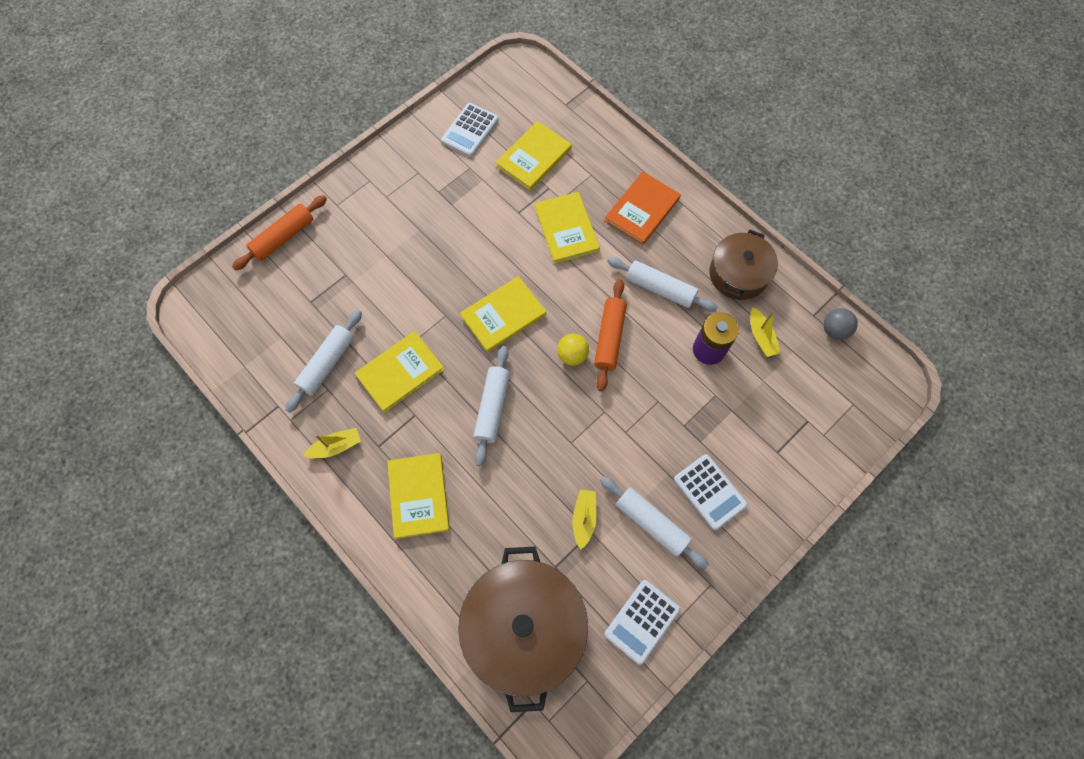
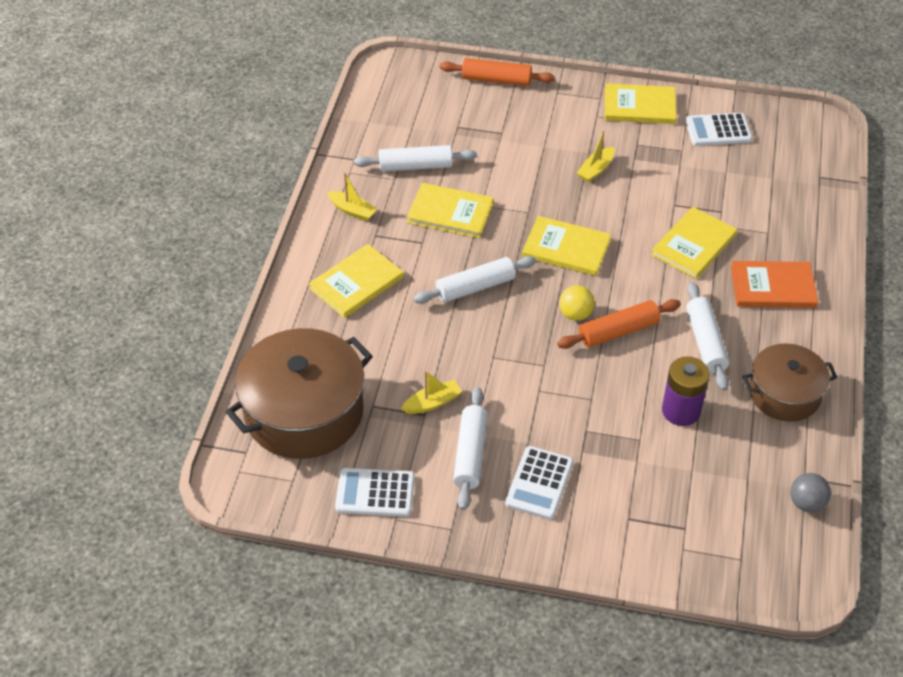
camera: 55 degrees right, 20 degrees down
(533, 157) = (740, 185): yellow book -> yellow book (639, 106)
(761, 336) = (736, 445): yellow boat -> yellow boat (596, 170)

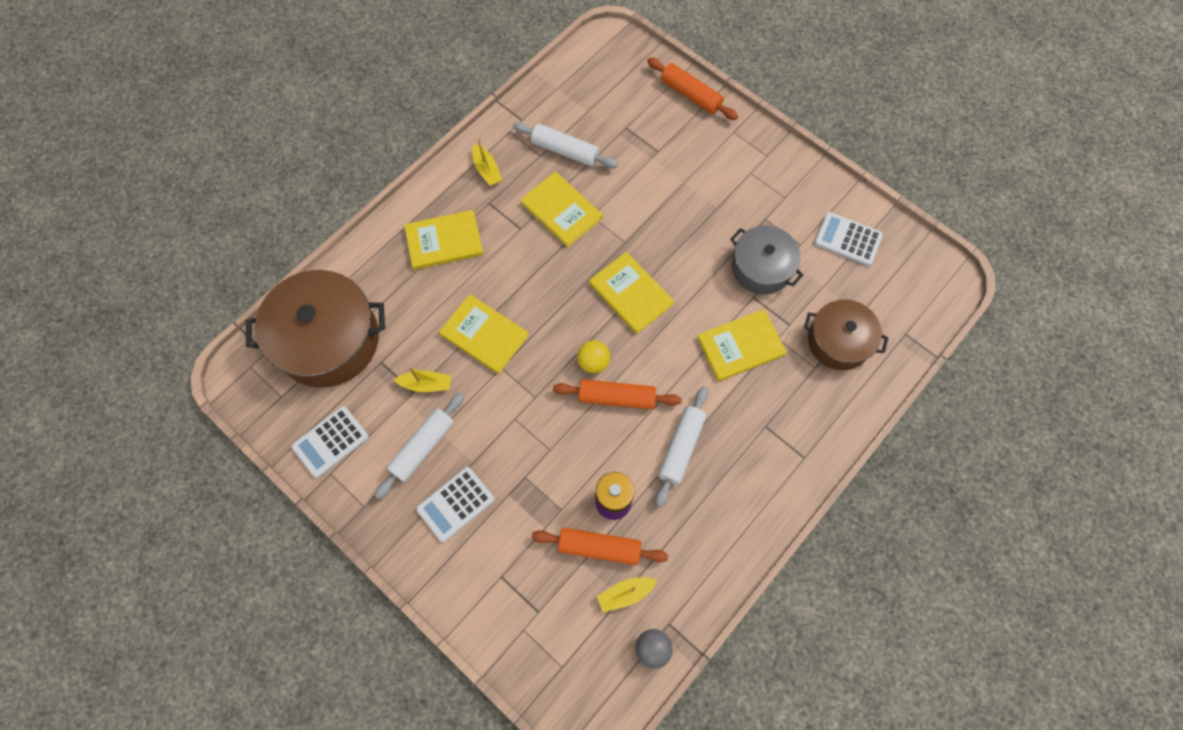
camera: 30 degrees right, 20 degrees up
(375, 493) = (330, 442): white calculator -> white calculator turned 75 degrees counterclockwise
(475, 287) = (532, 293): white rolling pin -> none
(596, 170) = (711, 227): yellow boat -> yellow boat (625, 594)
(639, 106) = (795, 180): yellow book -> yellow book (484, 335)
(663, 180) = (761, 267): none -> grey pot
(697, 451) = (599, 547): none -> orange rolling pin
(773, 287) = (779, 424): orange book -> none
(784, 394) = (711, 535): brown pot -> brown pot (838, 341)

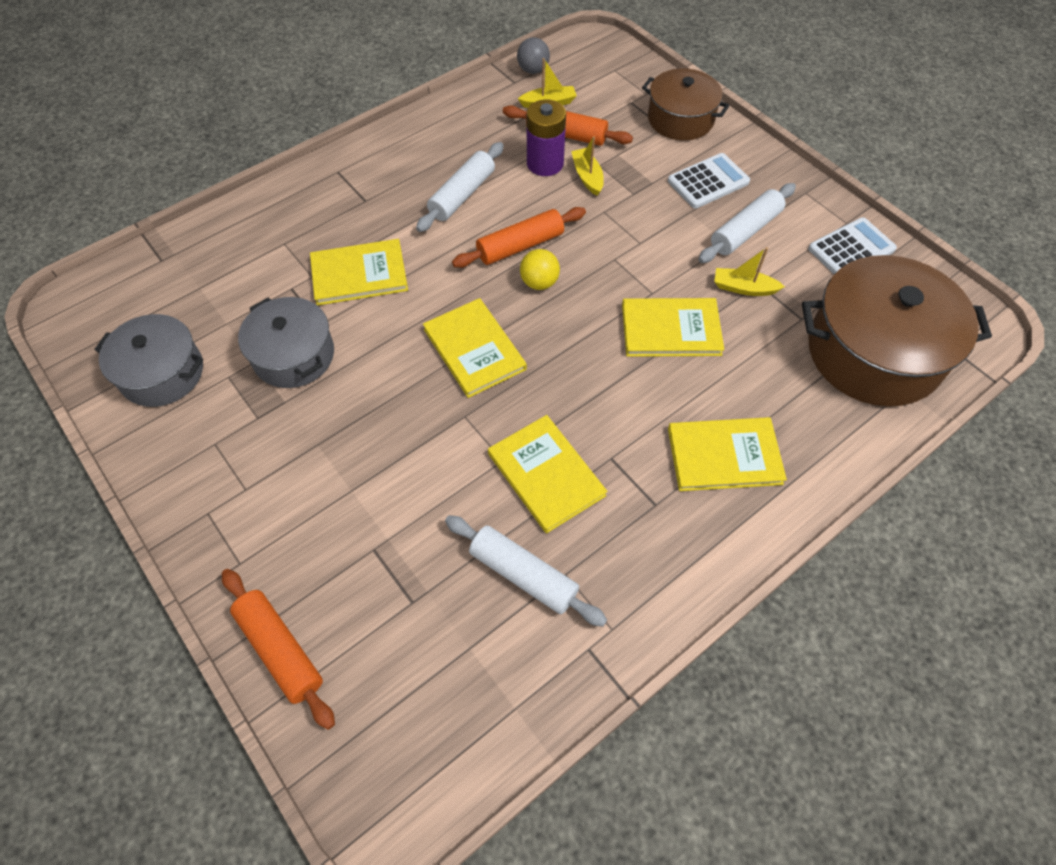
camera: 170 degrees left, 10 degrees down
(484, 335) = (671, 330): yellow book -> yellow book turned 45 degrees counterclockwise
(487, 170) = (655, 561): yellow boat -> yellow boat (587, 177)
(616, 397) = (520, 246): orange rolling pin -> orange rolling pin turned 45 degrees counterclockwise
(838, 341) = (243, 263): brown pot -> brown pot (680, 119)
(847, 239) = (162, 373): white calculator -> grey pot

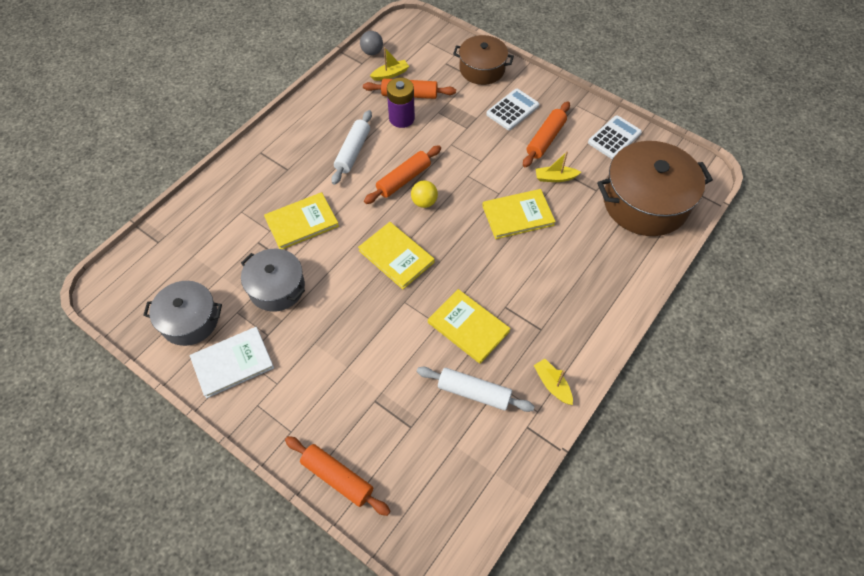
camera: 15 degrees left, 0 degrees up
(196, 445) = (232, 363): none -> white book
(587, 177) = (433, 122): yellow boat -> yellow boat (552, 384)
(724, 456) = (573, 289): yellow book -> none
(745, 231) = (545, 139): white rolling pin -> orange rolling pin

